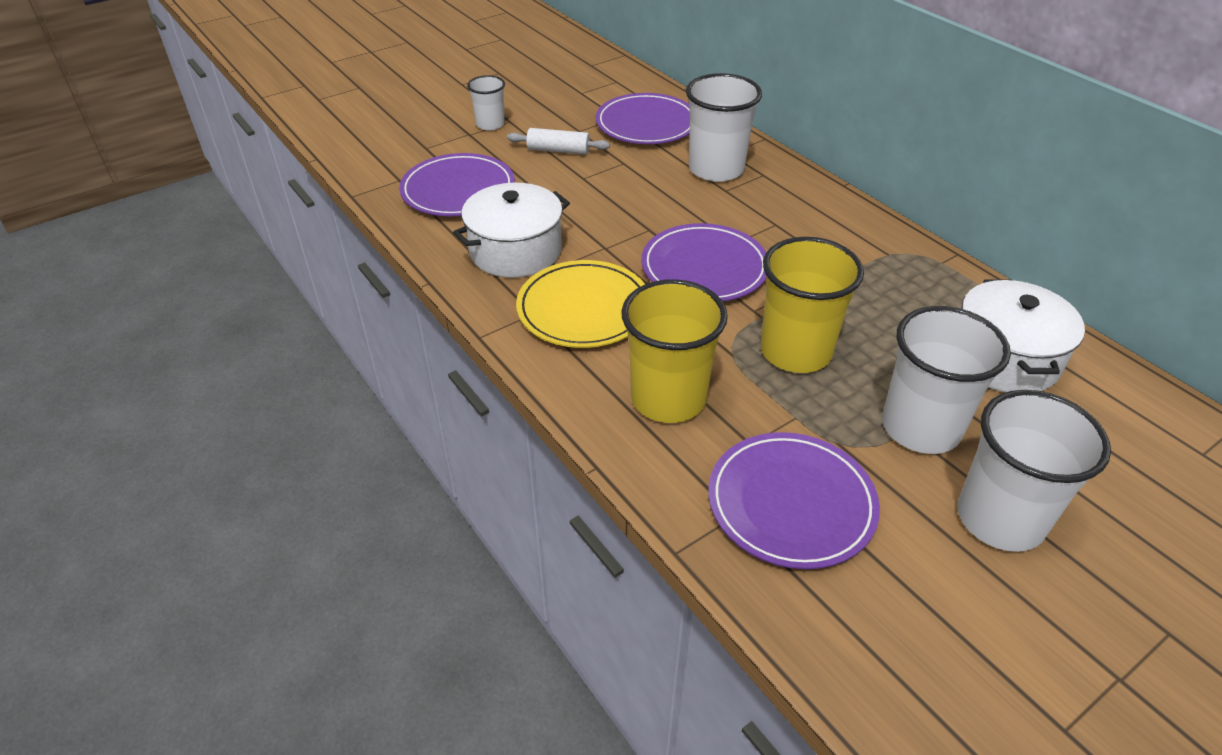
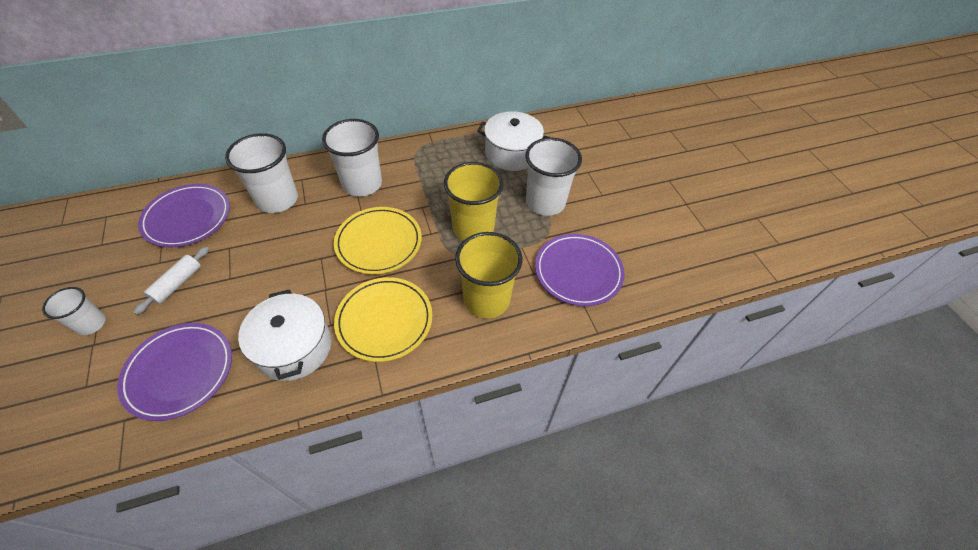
camera: 75 degrees left, 10 degrees up
(704, 268) = (379, 242): purple plate -> yellow plate
(1000, 518) = (605, 200): white cup -> white cup (362, 184)

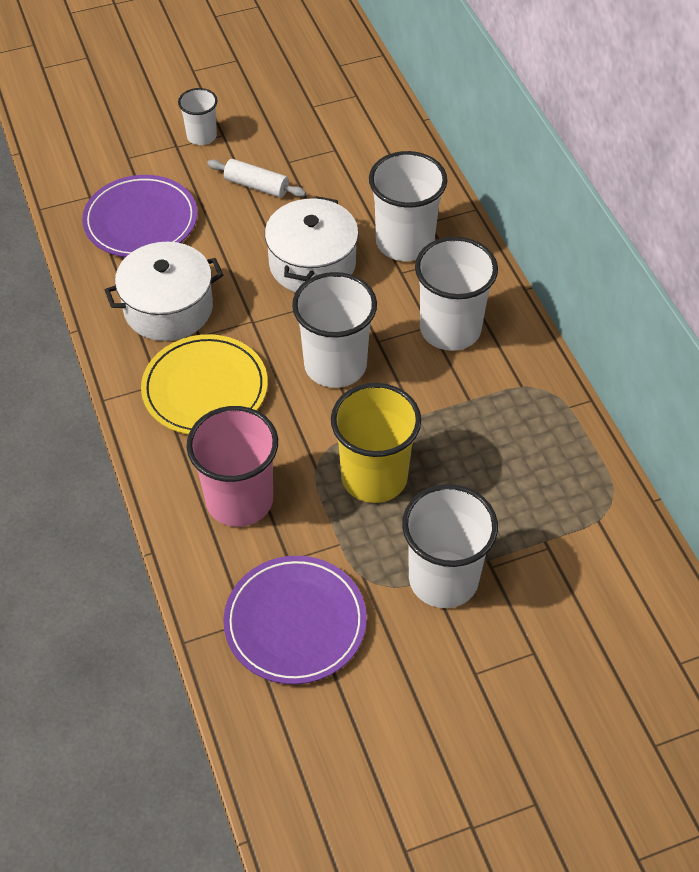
camera: 90 degrees right, 0 degrees up
(187, 218) = (361, 165): purple plate -> none
(379, 242) = (335, 365): yellow plate -> white cup
(486, 299) = (239, 500): yellow cup -> pink cup
(512, 153) = (562, 527): white pot -> white pot (312, 264)

